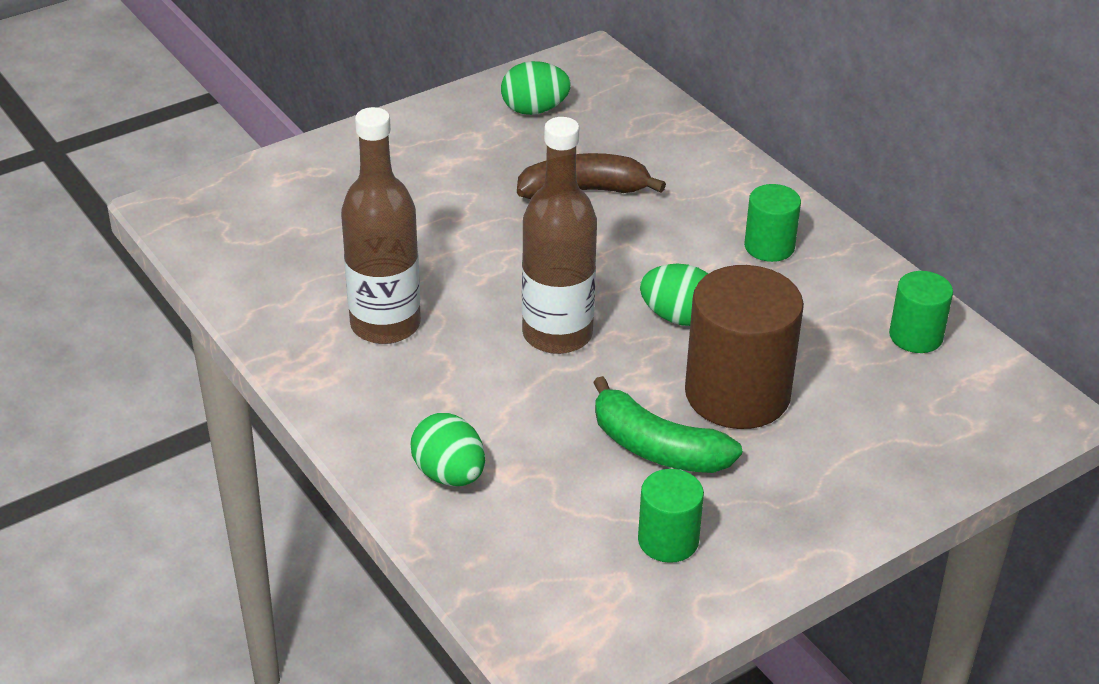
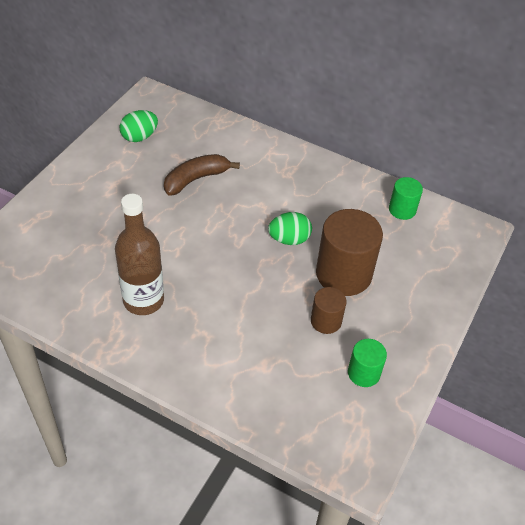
camera: 30 degrees left, 10 degrees up
(449, 474) = (235, 380): green egg -> none
(557, 334) = (236, 272): brown bottle -> none
(657, 448) = (326, 321): green banana -> brown cylinder
(769, 246) = (306, 182): green cylinder -> none

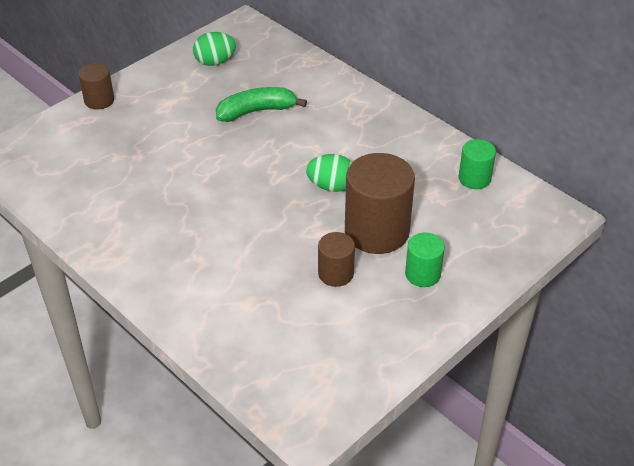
camera: 20 degrees right, 5 degrees down
(47, 193) = (99, 100): none -> brown cylinder
(143, 300) = (151, 216): brown bottle -> none
(196, 179) = (256, 111): brown banana -> green banana
(363, 373) = (355, 333): green cylinder -> green cylinder (422, 274)

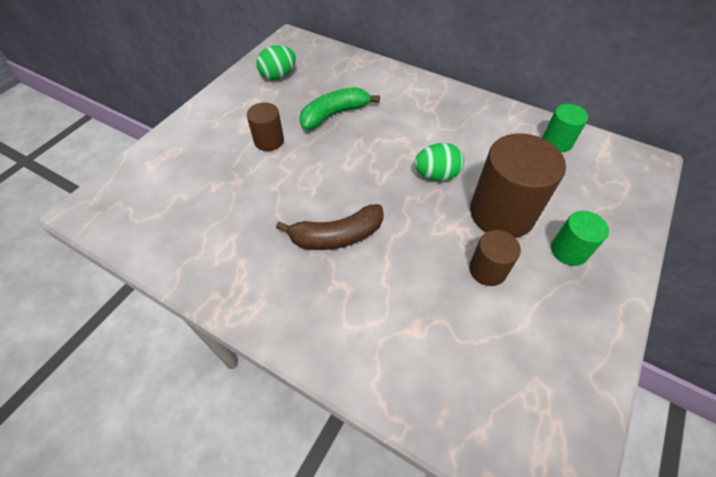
camera: 15 degrees left, 10 degrees up
(99, 100) = (180, 130): brown cylinder -> brown cylinder (269, 141)
(211, 220) = (337, 236): none -> brown banana

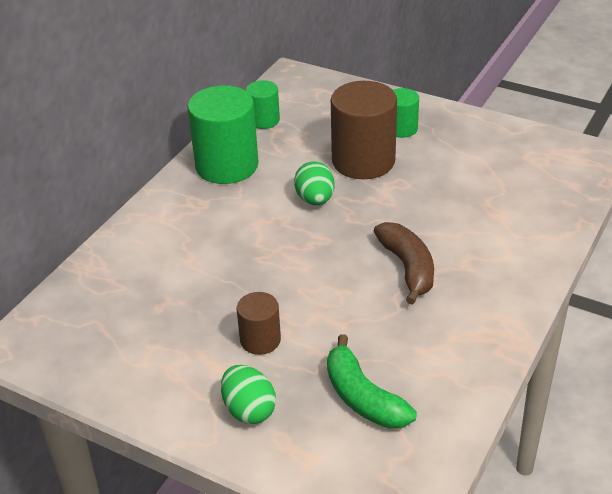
camera: 90 degrees left, 15 degrees down
(278, 76) = (114, 349): green egg -> green egg (249, 410)
(334, 114) = (210, 283): green banana -> green banana (363, 397)
(481, 120) = (227, 165): none -> green cylinder
(487, 270) = (430, 173): brown cylinder -> none

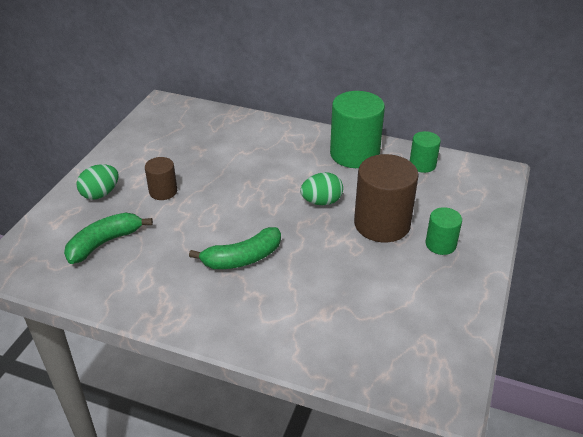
camera: 80 degrees right, 0 degrees up
(408, 268) = (243, 258): brown banana -> green banana

